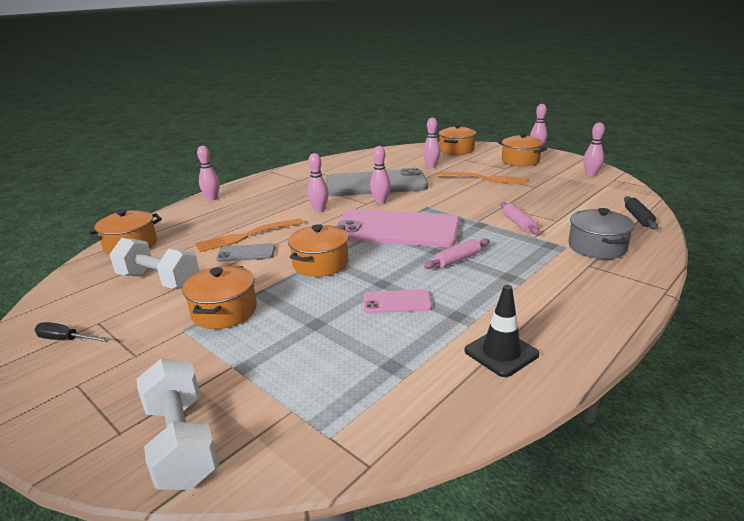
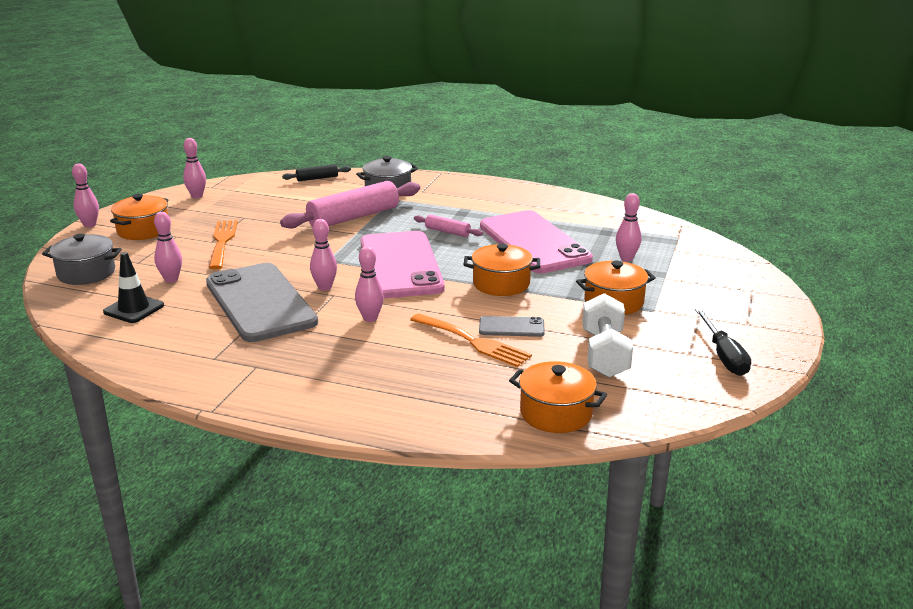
camera: 115 degrees left, 0 degrees up
(66, 340) = (723, 355): black screwdriver -> black screwdriver, size x1.51
(182, 442) = (732, 270): white dumbbell -> none
(212, 199) = (369, 416): pink bowling pin -> pink bowling pin (626, 258)
(246, 253) = (511, 327): grey phone -> grey phone turned 60 degrees counterclockwise
(397, 302) = (534, 242): pink phone -> pink phone, size x2.34
(456, 150) = (86, 273): orange pot -> grey pot
(501, 353) = (560, 207): black traffic cone -> black traffic cone (134, 309)
(518, 223) = (353, 217): pink rolling pin -> pink rolling pin, size x2.09

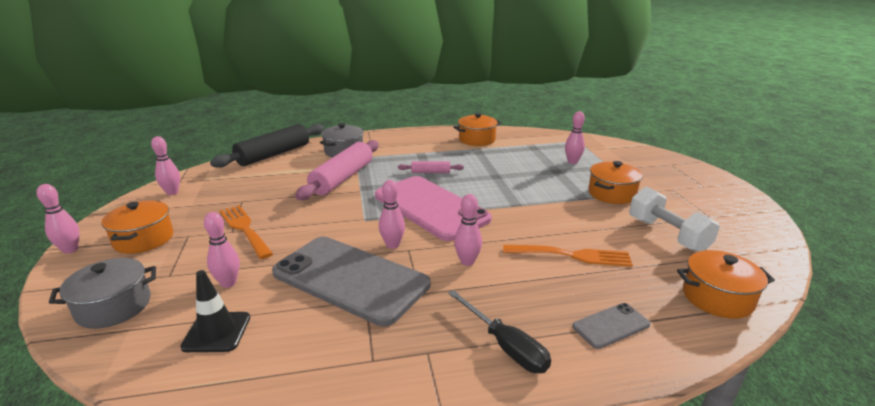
camera: 30 degrees left, 0 degrees up
(317, 178) = (273, 154): black rolling pin -> black rolling pin, size x2.09
(501, 284) = (523, 201): orange pot -> orange pot (477, 140)
(511, 327) = (579, 234): grey phone -> grey phone (611, 325)
(534, 242) = (500, 165): pink phone -> none
(723, 355) = (729, 212): black screwdriver -> black screwdriver (505, 345)

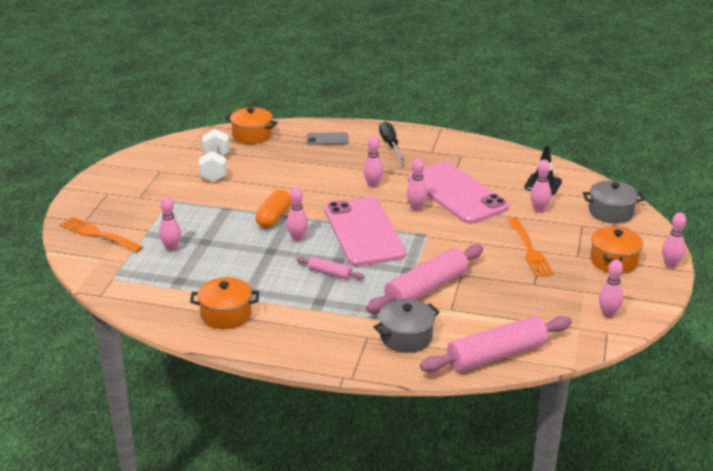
camera: 155 degrees left, 5 degrees up
(273, 154) = (496, 355): black rolling pin -> pink rolling pin
(350, 279) = (457, 193): grey phone -> pink phone
(485, 189) = (297, 238): none -> pink bowling pin
(529, 200) = (274, 217): none -> orange capsule
(572, 255) = (300, 172): orange fork -> orange fork (98, 234)
(612, 194) = (197, 206): orange pot -> none

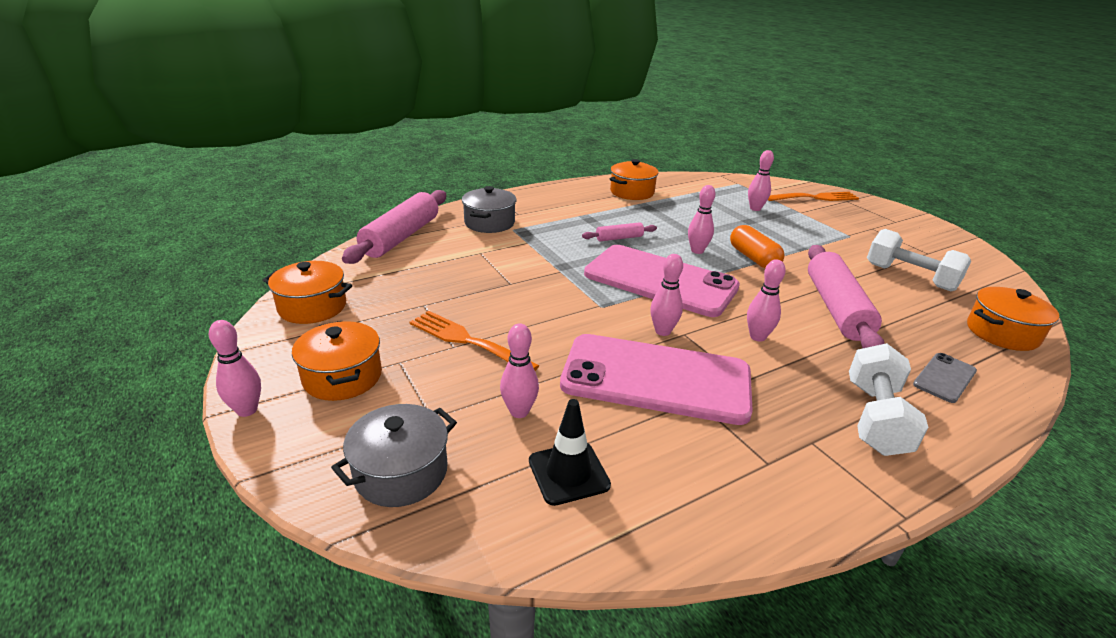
camera: 135 degrees right, 0 degrees up
(390, 145) = (875, 418): black screwdriver -> white dumbbell
(426, 289) = (523, 258): pink rolling pin -> pink rolling pin (836, 308)
(608, 314) = (312, 307): pink bowling pin -> orange pot

